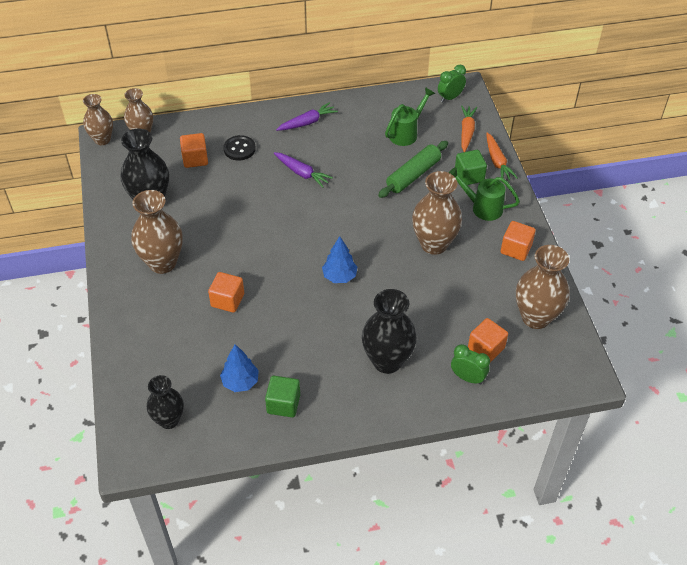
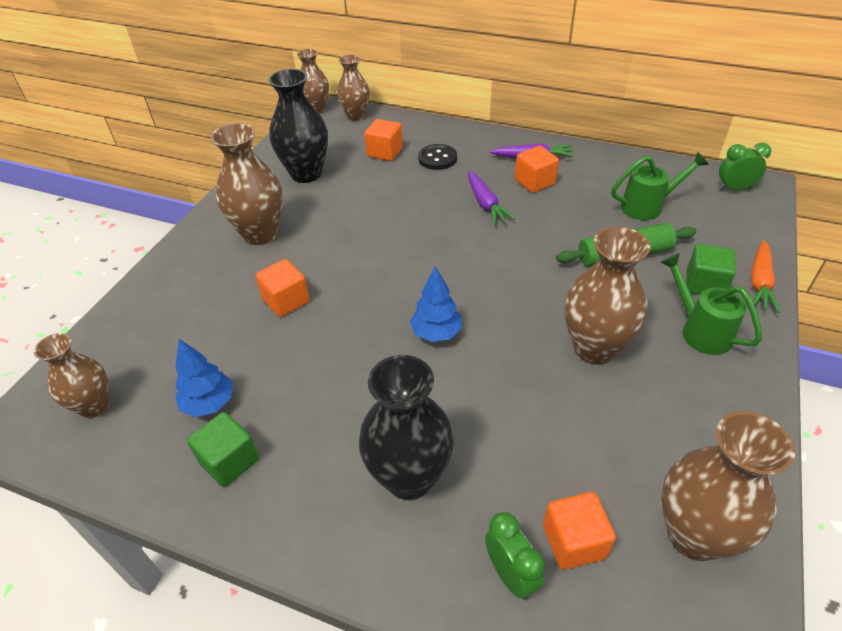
camera: 35 degrees right, 5 degrees down
(169, 420) = (94, 406): black vase -> brown vase
(466, 132) = (734, 232): orange carrot -> none
(516, 249) = (721, 410): orange cube -> orange cube (534, 182)

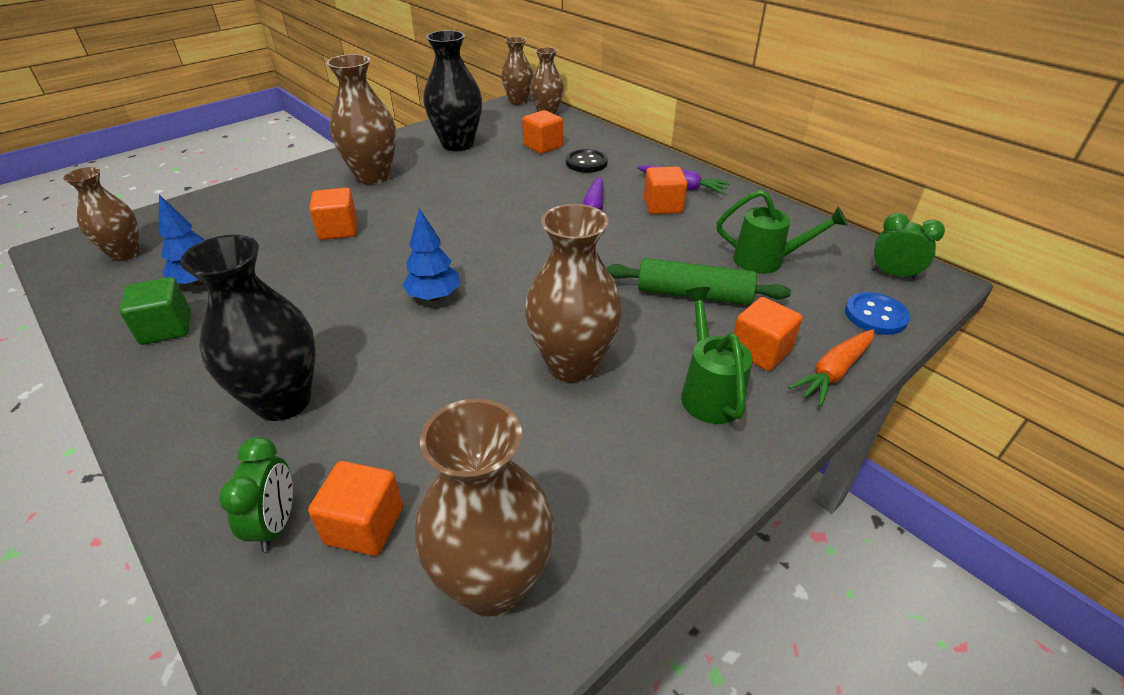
camera: 25 degrees right, 5 degrees down
(704, 284) = (760, 351): green cube -> orange cube
(749, 226) = (875, 315): none -> blue button

